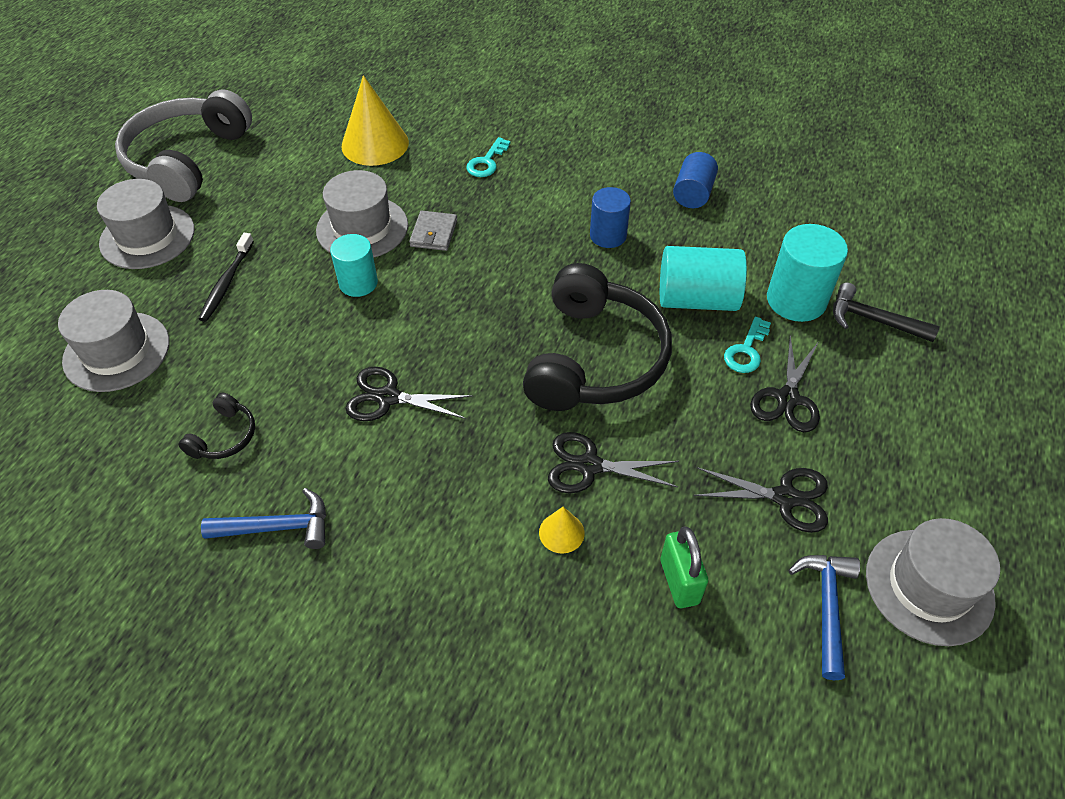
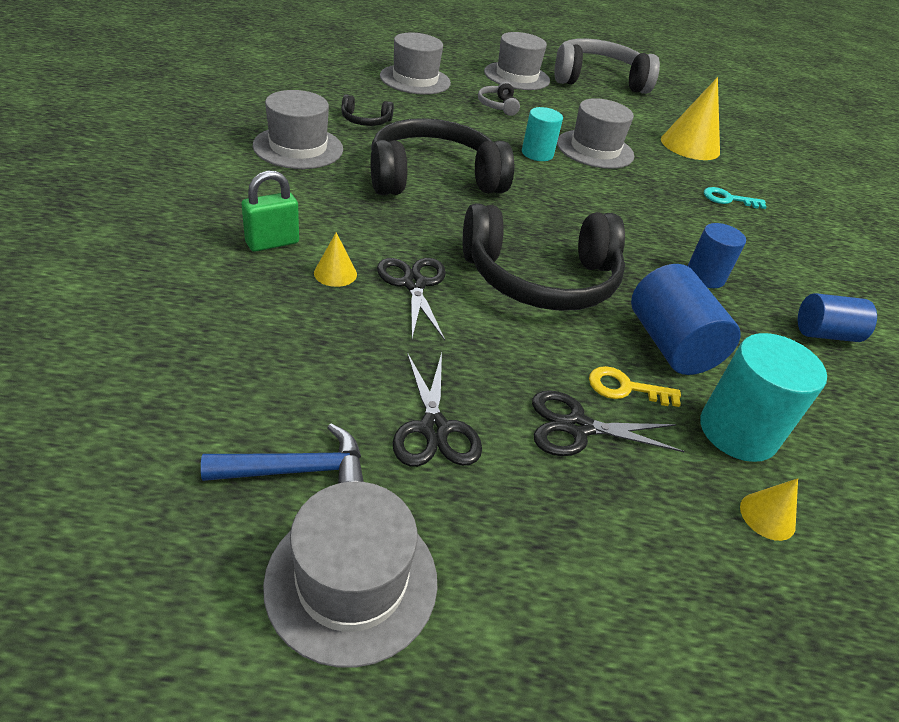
camera: 65 degrees right, 10 degrees down
(226, 283) = (498, 106): black toothbrush -> grey headphones
(277, 527) = (298, 147): blue hammer -> grey hat
(388, 397) = (433, 177): black scissors -> black headphones
(434, 233) = (618, 181): grey wallet -> none
(679, 582) = (302, 350): green padlock -> green padlock (272, 243)
(697, 299) = (670, 344): turquoise cylinder -> blue cylinder
(746, 350) = (625, 388): turquoise key -> yellow key
(873, 320) = (767, 516): black hammer -> yellow cone

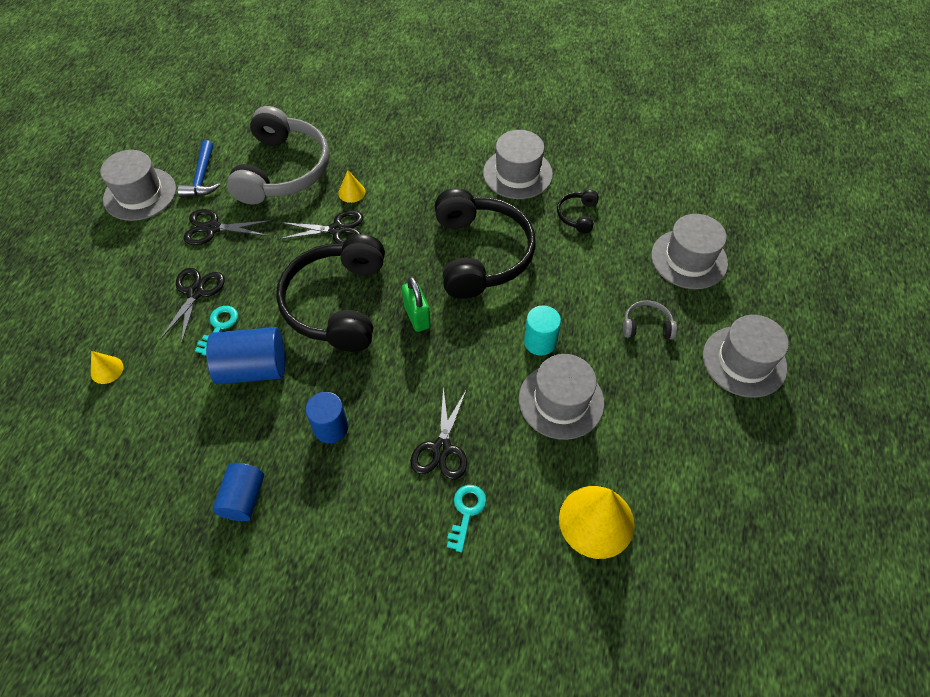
camera: 105 degrees right, 15 degrees up
(272, 243) = (386, 163): green padlock -> green padlock (417, 317)
(597, 80) = (778, 463): grey headphones -> grey headphones (283, 170)
(625, 388) = (219, 327): yellow key -> turquoise key
(680, 209) = (441, 448): none -> black scissors
(738, 431) = (167, 380): turquoise cylinder -> none

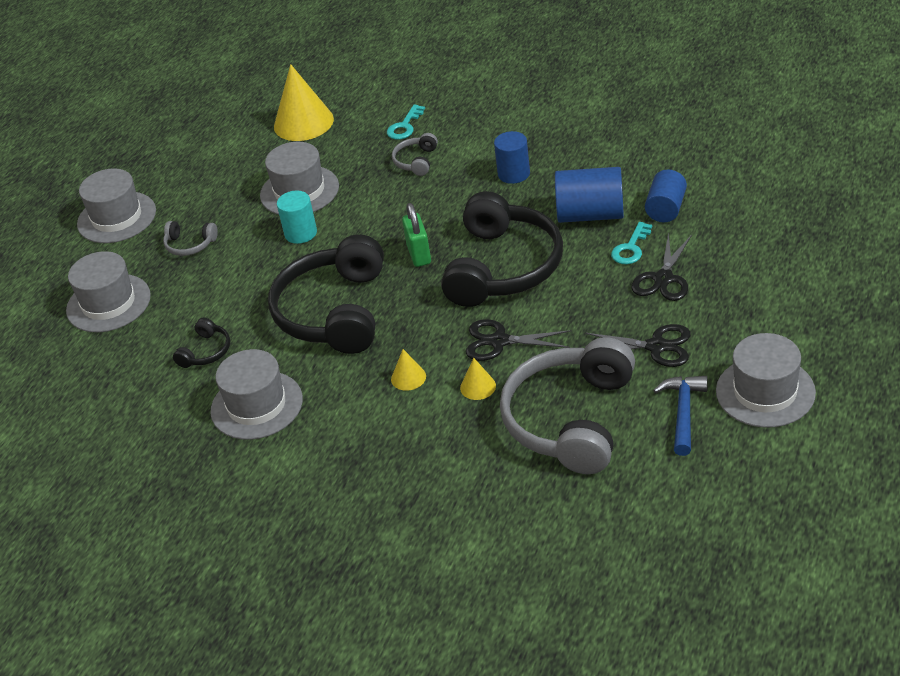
camera: 165 degrees left, 15 degrees down
(107, 370) = (741, 214): yellow cone -> yellow cone (408, 377)
(243, 498) = (590, 132): blue cylinder -> blue cylinder (666, 209)
(441, 448) = (416, 161): black scissors -> grey headphones

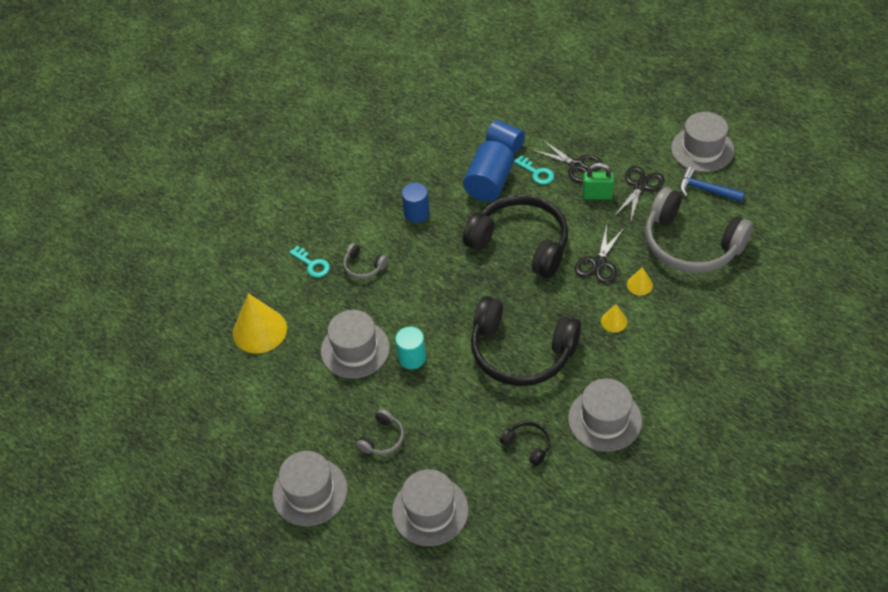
camera: 75 degrees left, 10 degrees up
(419, 254) = (480, 288): green padlock -> green padlock (597, 195)

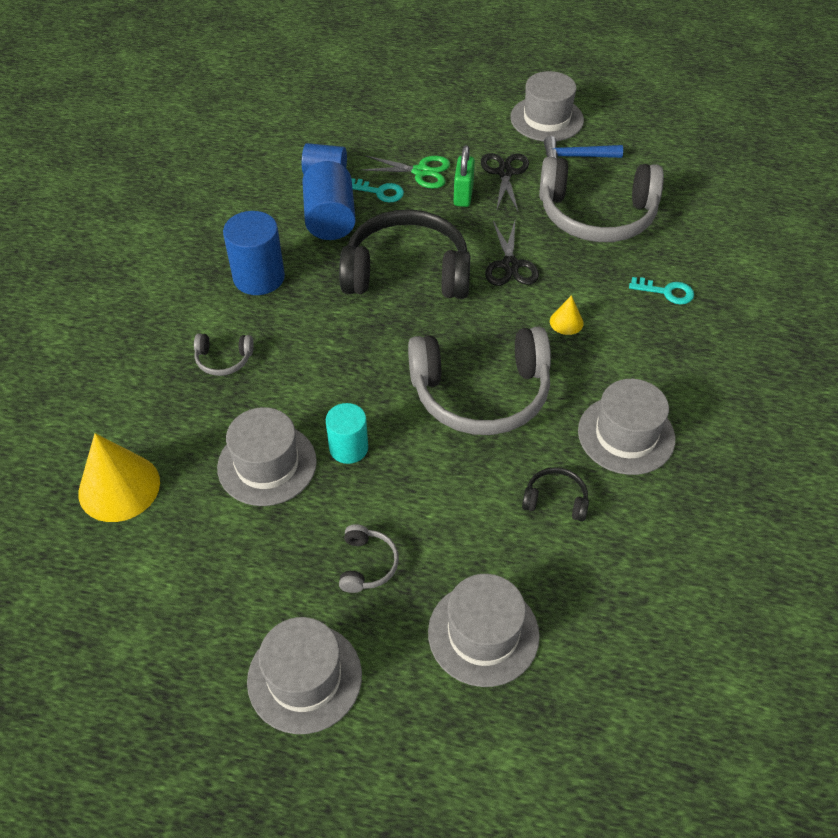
camera: 30 degrees left, 0 degrees up
(312, 264) = (152, 379): turquoise key -> turquoise key (666, 292)
(416, 213) = (259, 277): blue cylinder -> blue cylinder, size x1.51
(521, 352) = (481, 394): black headphones -> grey headphones
(576, 165) = (421, 172): black scissors -> green scissors
(597, 195) = (463, 195): green padlock -> green padlock turned 60 degrees counterclockwise
(639, 285) = (569, 273): yellow cone -> none

